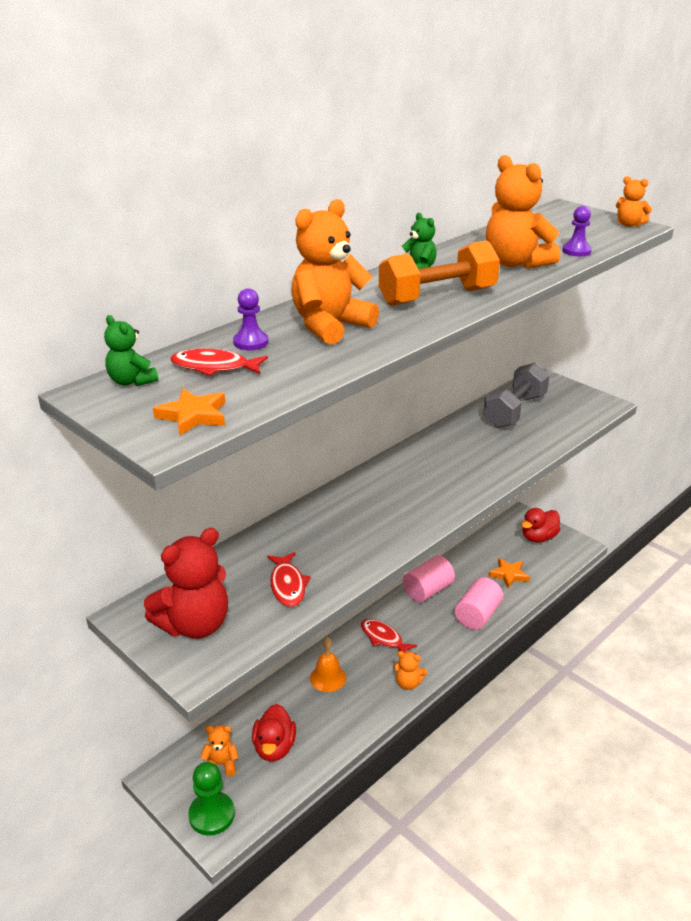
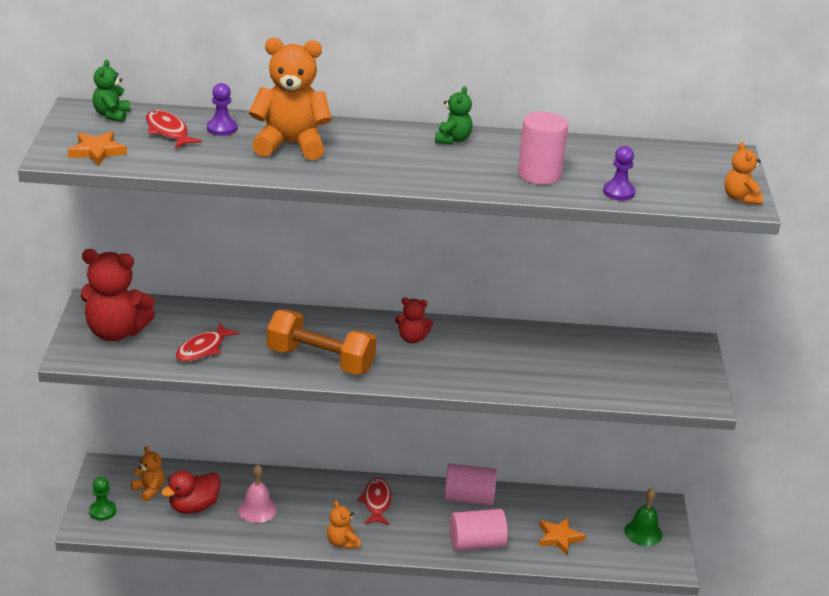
camera: 45 degrees right, 0 degrees up
(211, 815) = (102, 511): green pawn -> green pawn, size x0.65
(320, 709) = (257, 510): none -> pink bell
(328, 678) = (294, 495): orange bell -> none
(404, 475) = (412, 338): none -> red teddy bear
(437, 297) = (410, 165): orange dumbbell -> orange dumbbell (320, 360)
(514, 411) = (605, 353): grey dumbbell -> none
(515, 263) = (539, 174): orange teddy bear -> pink cylinder
(538, 537) = (643, 532): red duck -> green bell

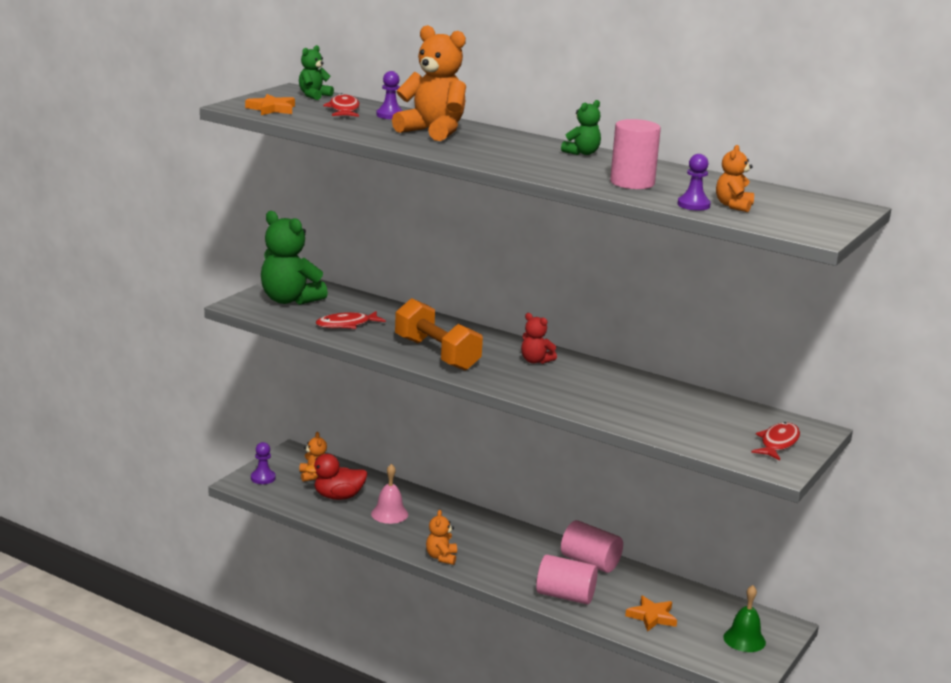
camera: 30 degrees right, 10 degrees down
(102, 511) = (263, 478): green pawn -> purple pawn
(116, 332) = (289, 300): red teddy bear -> green teddy bear
(376, 502) = (499, 540): red fish -> red fish (778, 443)
(740, 198) = (817, 230): orange teddy bear -> orange teddy bear (733, 206)

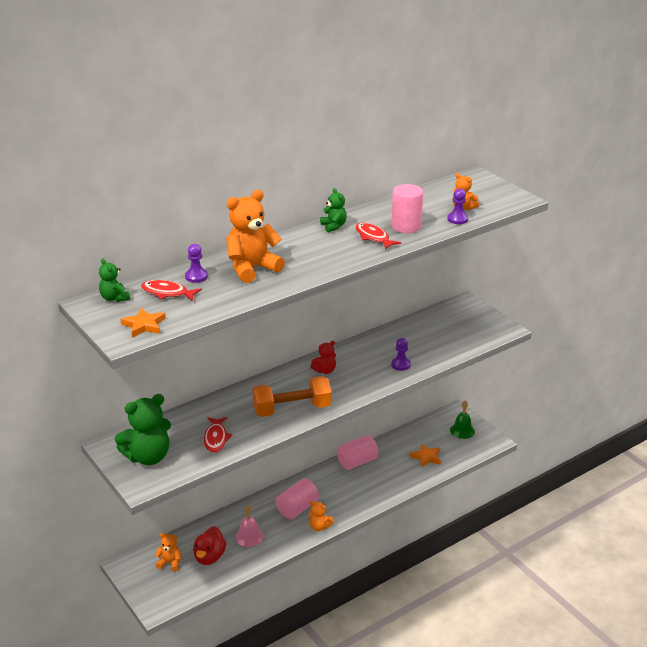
camera: 65 degrees left, 10 degrees up
(263, 478) = (156, 593): purple pawn -> purple pawn (400, 364)
(565, 596) = (389, 485): pink cylinder -> pink cylinder (297, 508)
(778, 443) = (476, 319): red fish -> red fish (373, 237)

